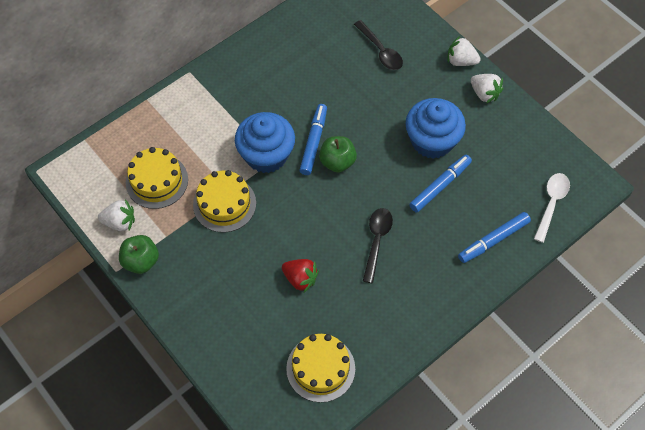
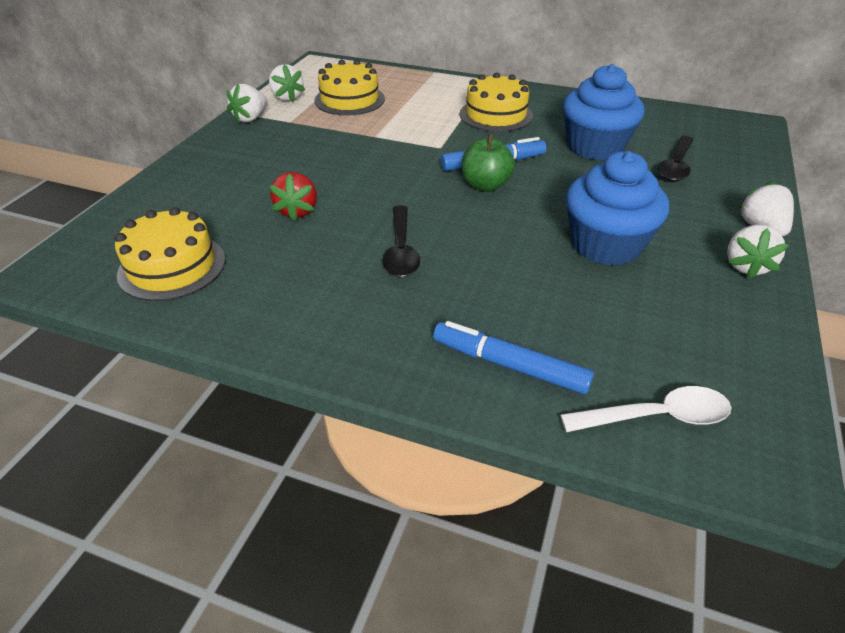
camera: 60 degrees right, 20 degrees down
(141, 261) = (251, 118): green apple -> white strawberry
(224, 204) = (356, 138): yellow cake -> yellow cake (496, 115)
(266, 155) = (442, 141): blue cupcake -> blue cupcake (595, 147)
(376, 241) = (401, 250): black spoon -> black spoon turned 105 degrees clockwise
(440, 186) = (544, 276): blue marker -> none

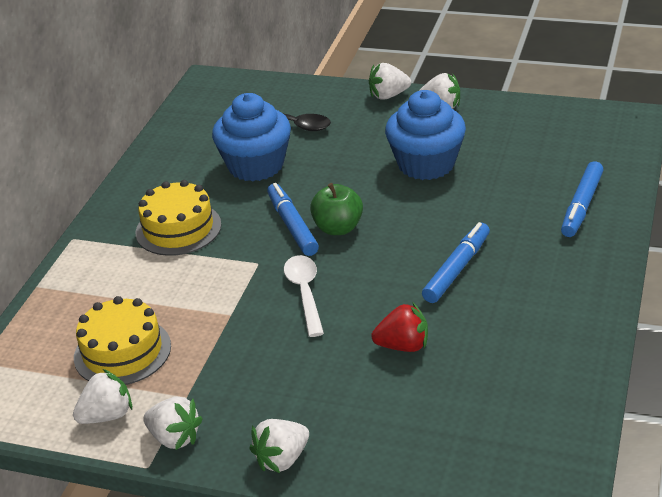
camera: 90 degrees left, 5 degrees down
(172, 266) = (519, 413): yellow cake -> none
(202, 154) = (282, 459): none -> white strawberry
(401, 250) = (457, 269): black spoon -> blue marker
(655, 417) = (606, 152): white spoon -> white spoon (305, 293)

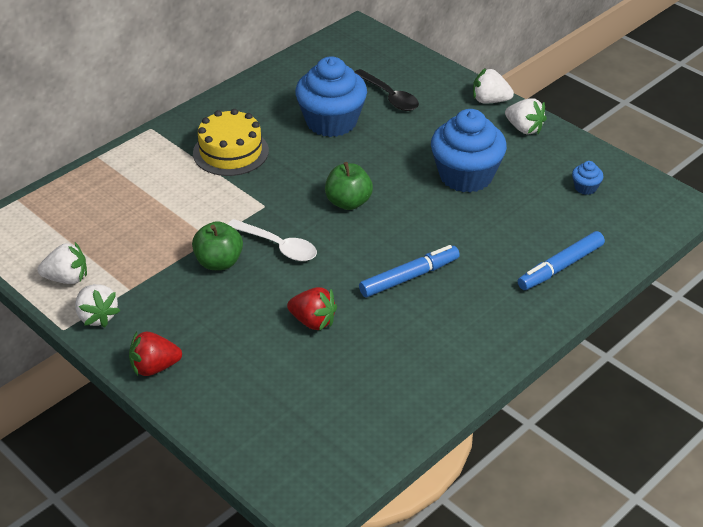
camera: 25 degrees right, 5 degrees up
(122, 352) = (114, 234): yellow cake -> none
(258, 332) = (219, 262): none -> green apple
(282, 459) = (154, 367): white strawberry -> red strawberry
(292, 225) = (316, 185): blue marker -> none
(305, 293) = (278, 246): white spoon -> white spoon turned 105 degrees clockwise
(539, 134) = (585, 187): none -> blue cupcake

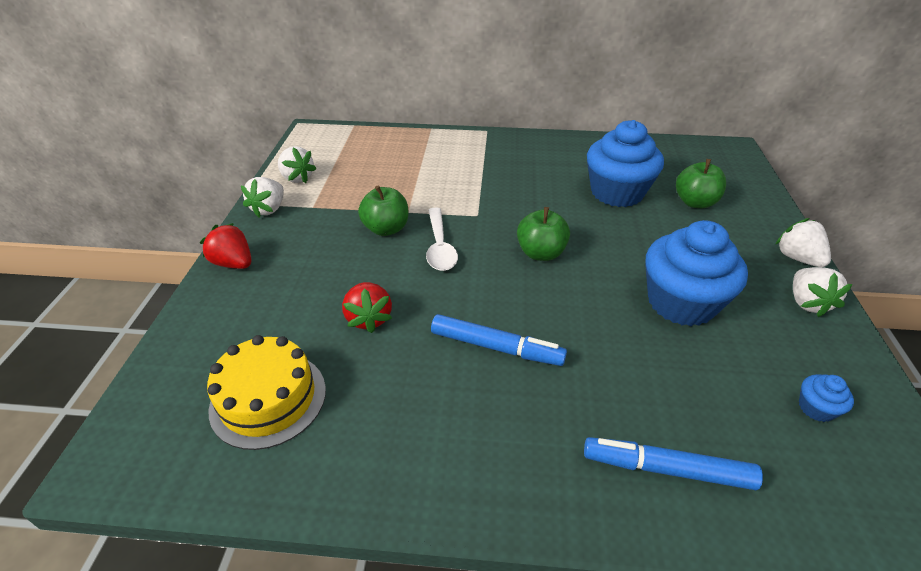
camera: 50 degrees right, 0 degrees up
(230, 152) = (512, 170): yellow cake -> yellow cake (268, 399)
(389, 96) = (694, 202): black spoon -> green apple

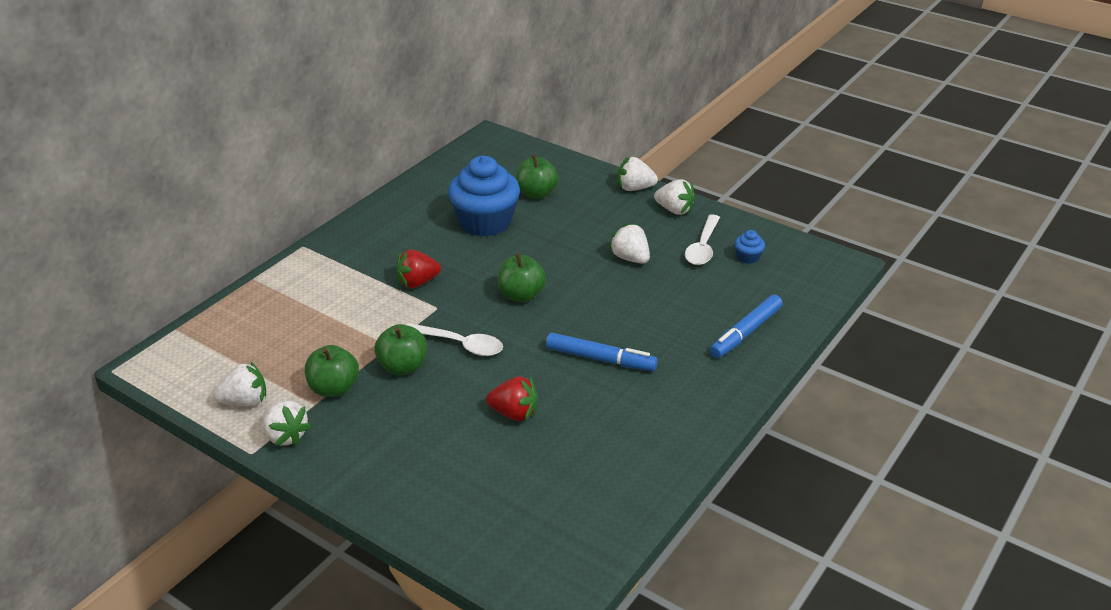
camera: 60 degrees left, 5 degrees down
(234, 263) = (358, 480): red strawberry -> red strawberry (417, 282)
(268, 399) = (557, 492): yellow cake -> none
(336, 208) = (334, 388): none -> green apple
(496, 347) = (600, 359): blue marker -> blue marker turned 60 degrees clockwise
(681, 302) = (630, 258): blue cupcake -> white strawberry
(777, 354) = (703, 247): none -> white spoon

